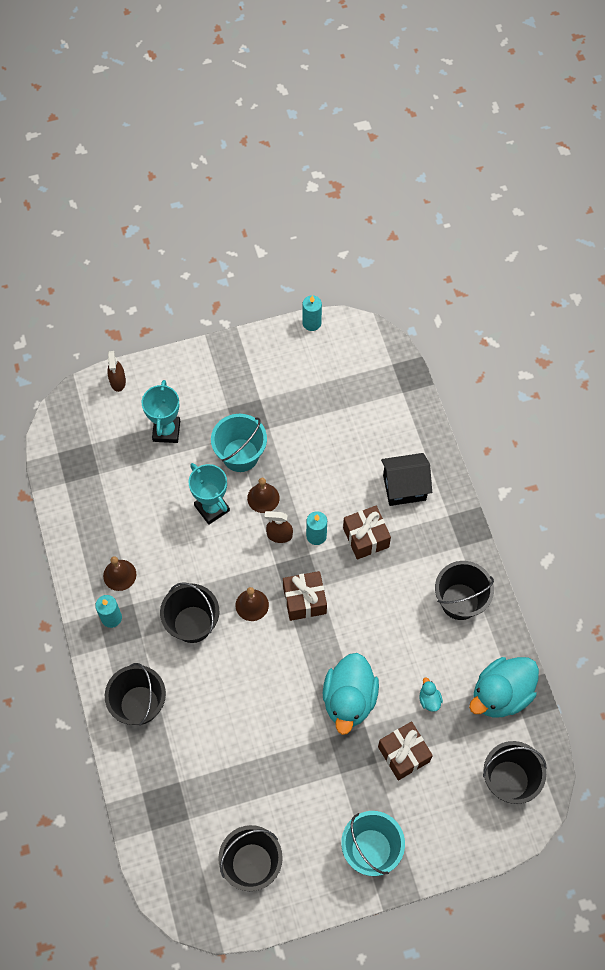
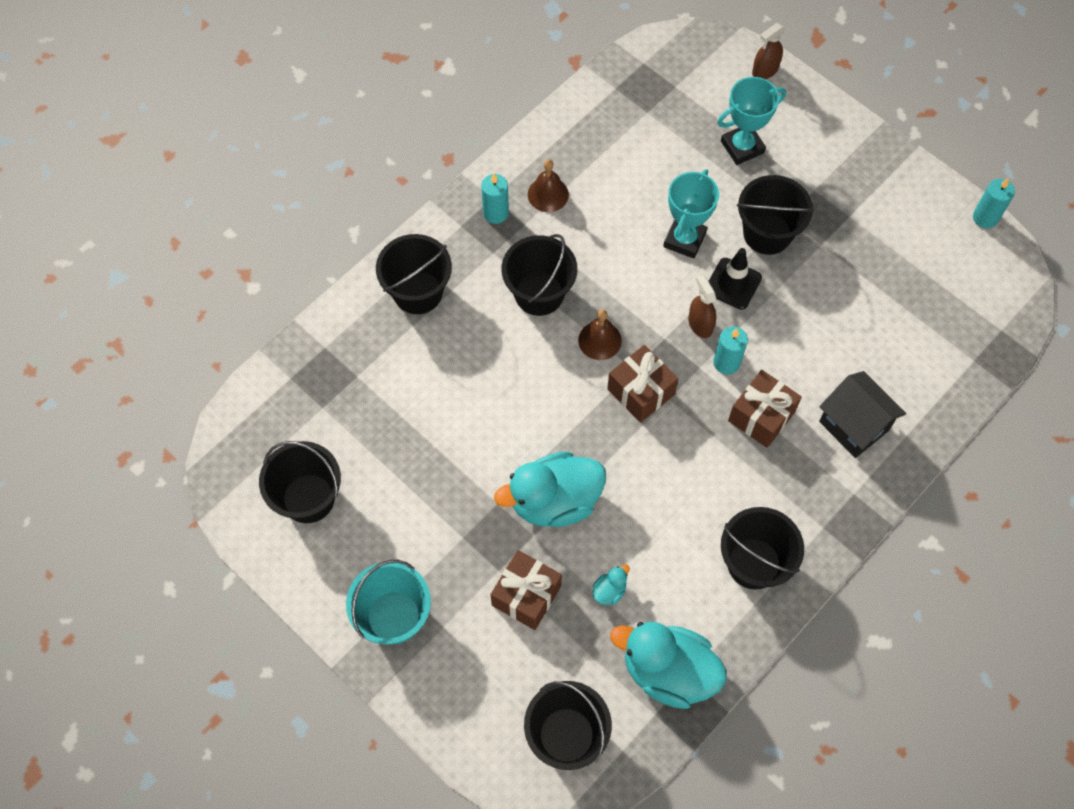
camera: 60 degrees right, 0 degrees up
(240, 455) = (767, 233): turquoise bucket -> black bucket
(263, 498) = (733, 284): brown bell -> black traffic cone

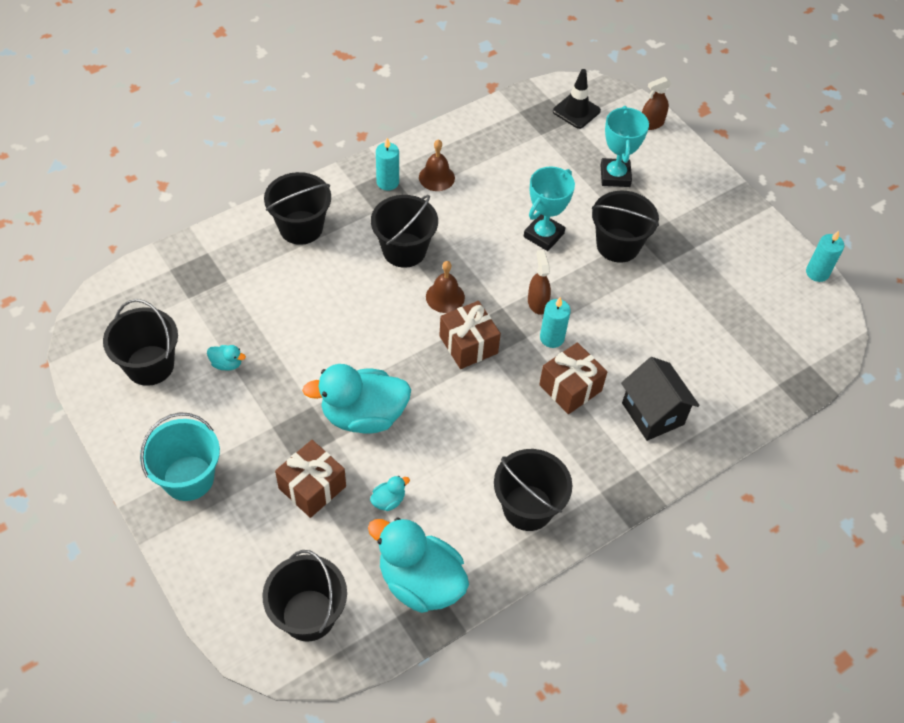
camera: 10 degrees right, 10 degrees down
(391, 476) = (227, 364): none -> turquoise duck
(733, 284) = (576, 278): black traffic cone -> black traffic cone (576, 111)
(742, 147) = (615, 176): turquoise trophy -> turquoise trophy turned 75 degrees counterclockwise

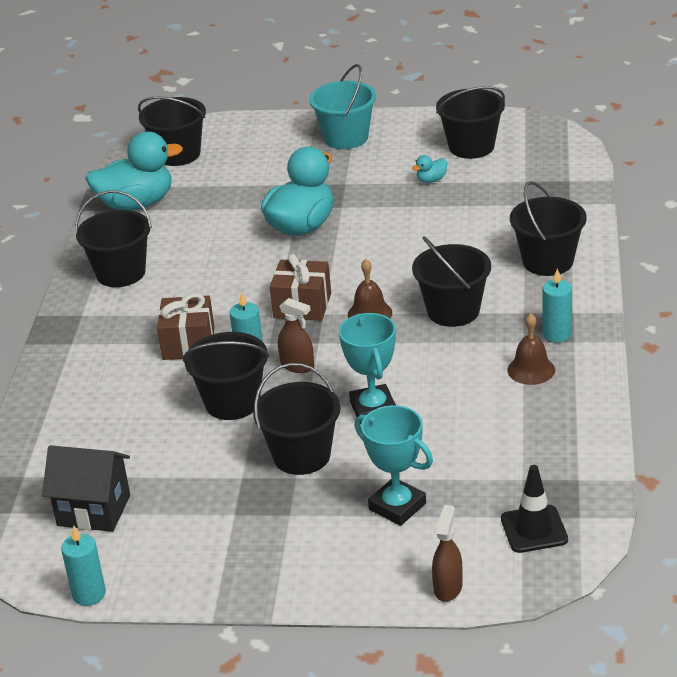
camera: 135 degrees right, 20 degrees down
(312, 487) = (270, 184): brown gift -> none
(388, 500) = (214, 213): turquoise duck -> none
(605, 315) = (232, 402): none -> black bucket
(652, 414) = (104, 378): black house -> black house (94, 510)

